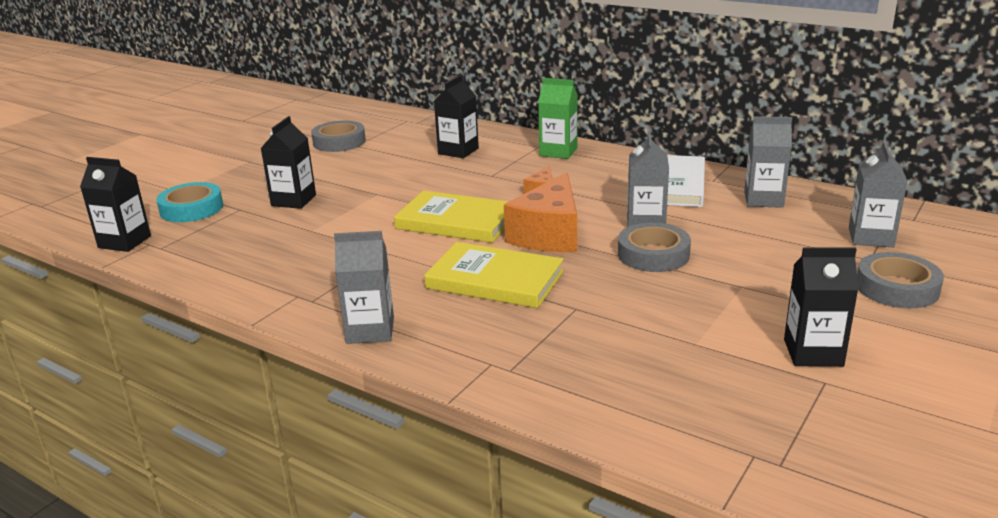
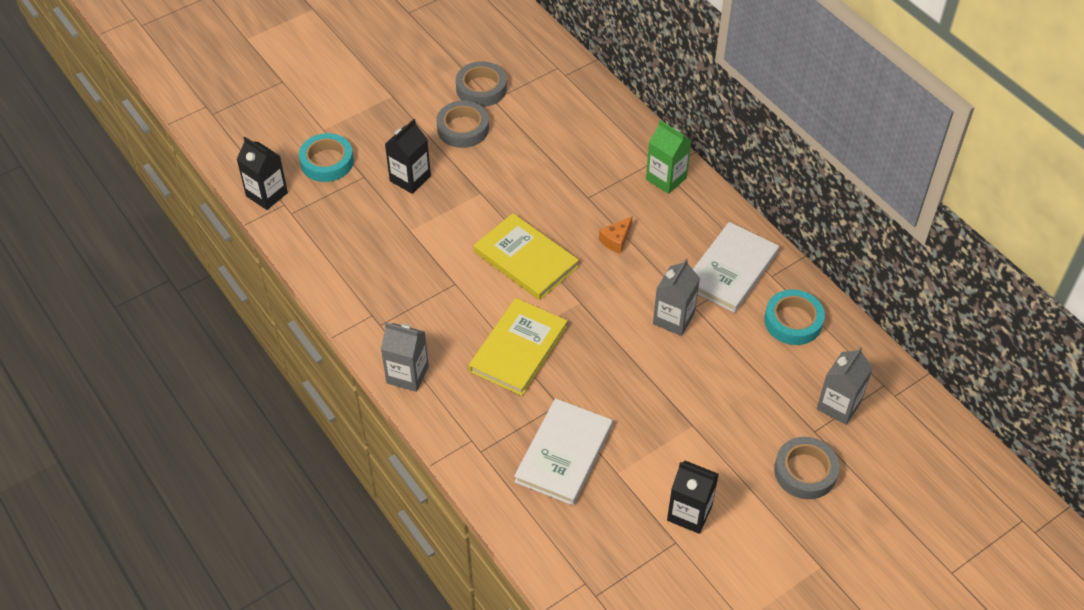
camera: 20 degrees right, 25 degrees up
(458, 151) = (579, 144): black carton -> none
(495, 280) = (518, 349): yellow book -> yellow book turned 75 degrees clockwise
(549, 234) = (588, 305): orange cheese -> none
(617, 345) = (564, 454): none -> white book
(653, 254) = (653, 362): grey tape -> grey tape (463, 128)
(763, 199) = (793, 321): grey carton -> turquoise tape

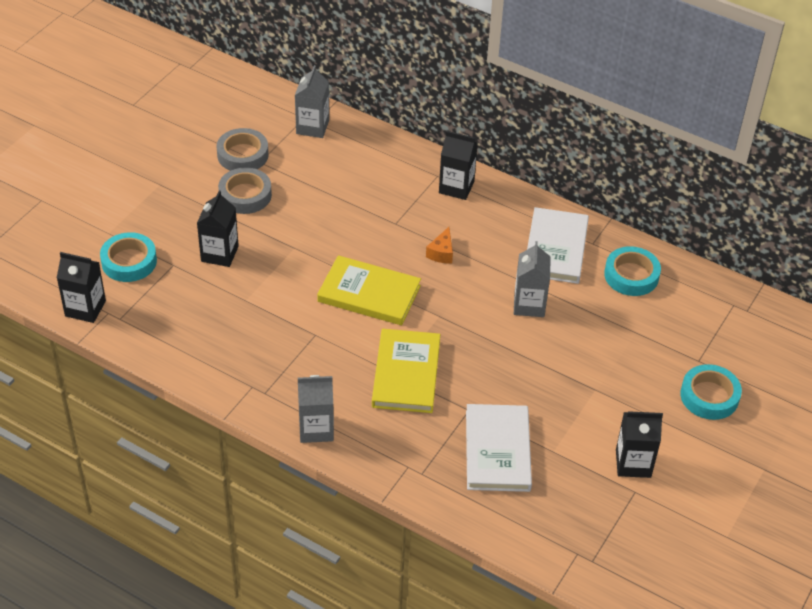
camera: 25 degrees left, 5 degrees down
(666, 178) = (456, 187): green carton -> black carton
(805, 471) = (709, 396): grey tape -> turquoise tape
(838, 405) = (706, 333): grey carton -> grey carton (312, 127)

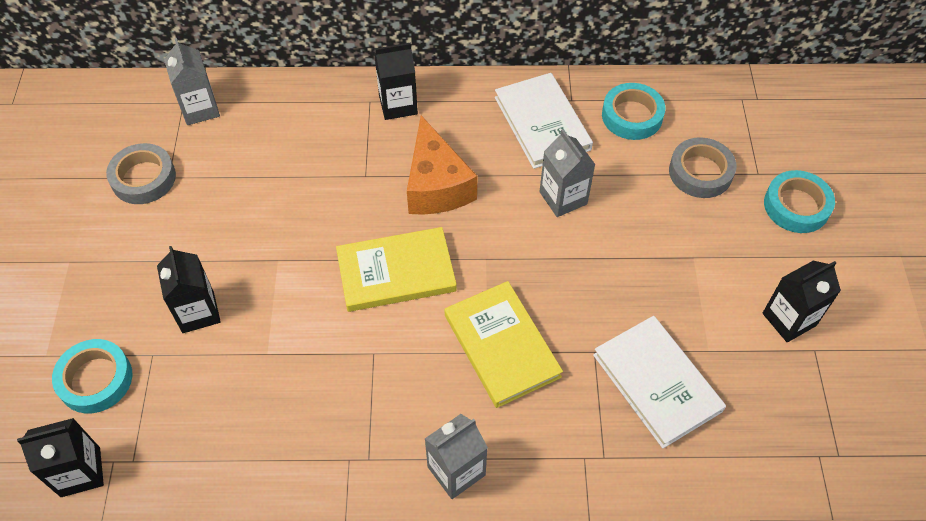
camera: 30 degrees left, 10 degrees up
(245, 195) = (179, 225): grey tape -> grey tape (700, 172)
(441, 253) = (436, 185): orange cheese -> orange cheese, size x2.16

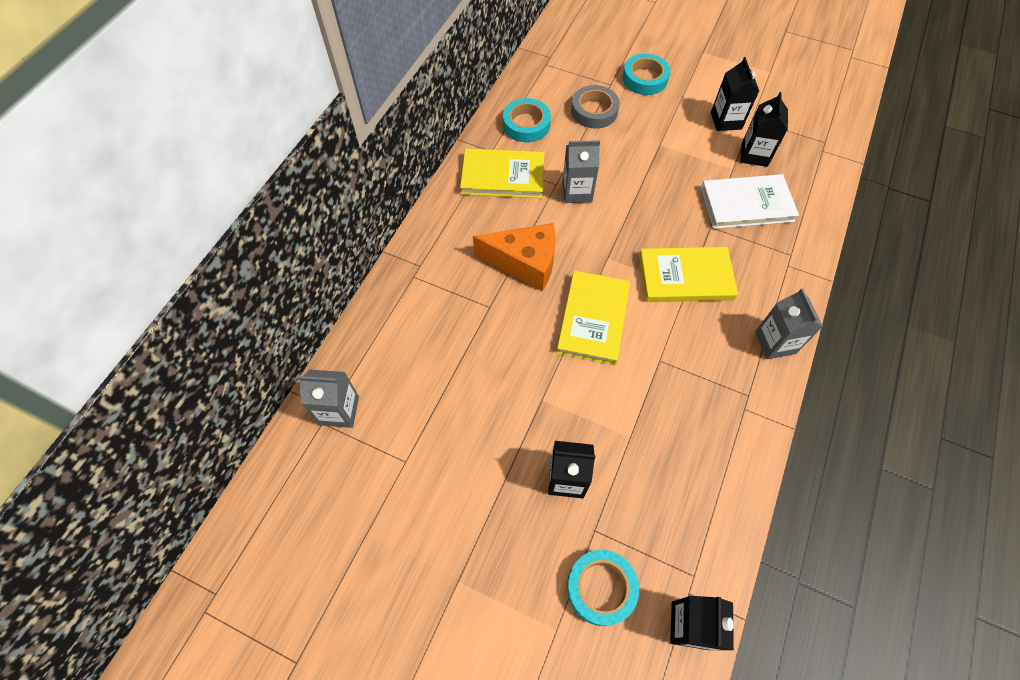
camera: 65 degrees left, 5 degrees up
(143, 178) = (394, 484): grey tape -> none
(398, 105) = (429, 258): black carton -> black carton (754, 155)
(542, 123) = (503, 176): white book -> yellow book

